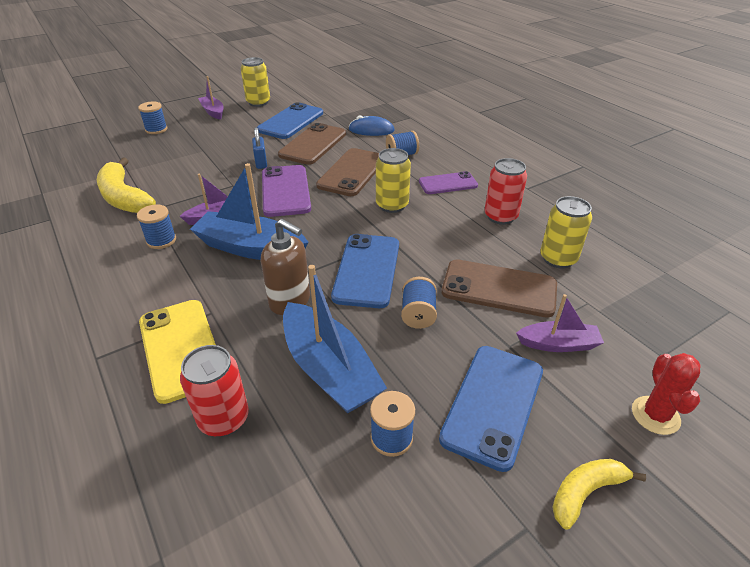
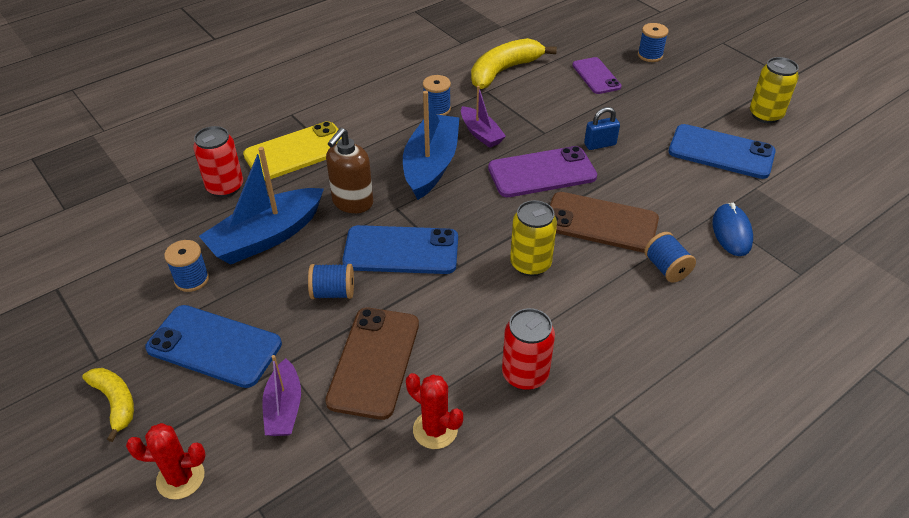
camera: 85 degrees right, 5 degrees up
(213, 112) = (716, 84): purple boat -> none
(313, 144) = (663, 180): brown phone -> none
(448, 184) = (599, 319): purple phone -> purple phone (596, 76)
(558, 259) = (435, 430): yellow can -> red cactus

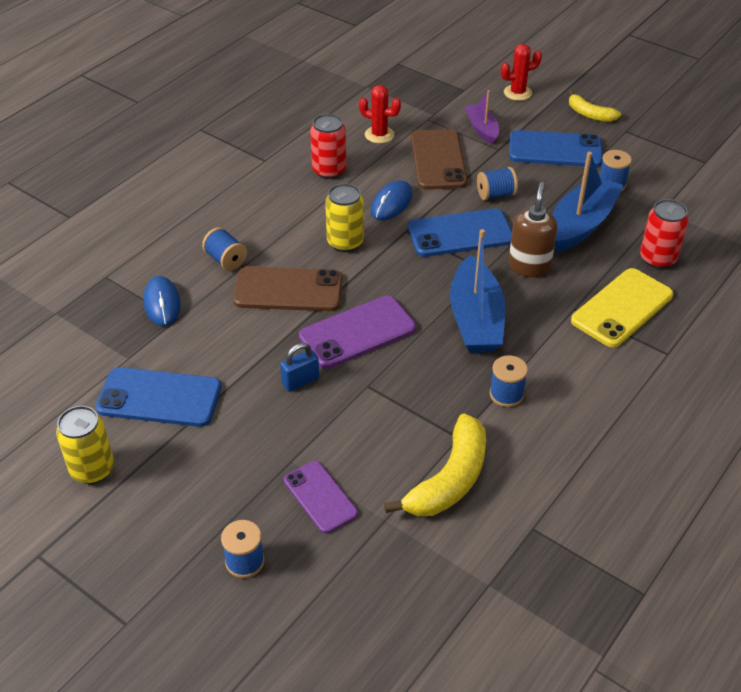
camera: 165 degrees right, 0 degrees up
(461, 305) = (391, 203): none -> blue mouse
(481, 133) = (440, 369): purple boat -> none

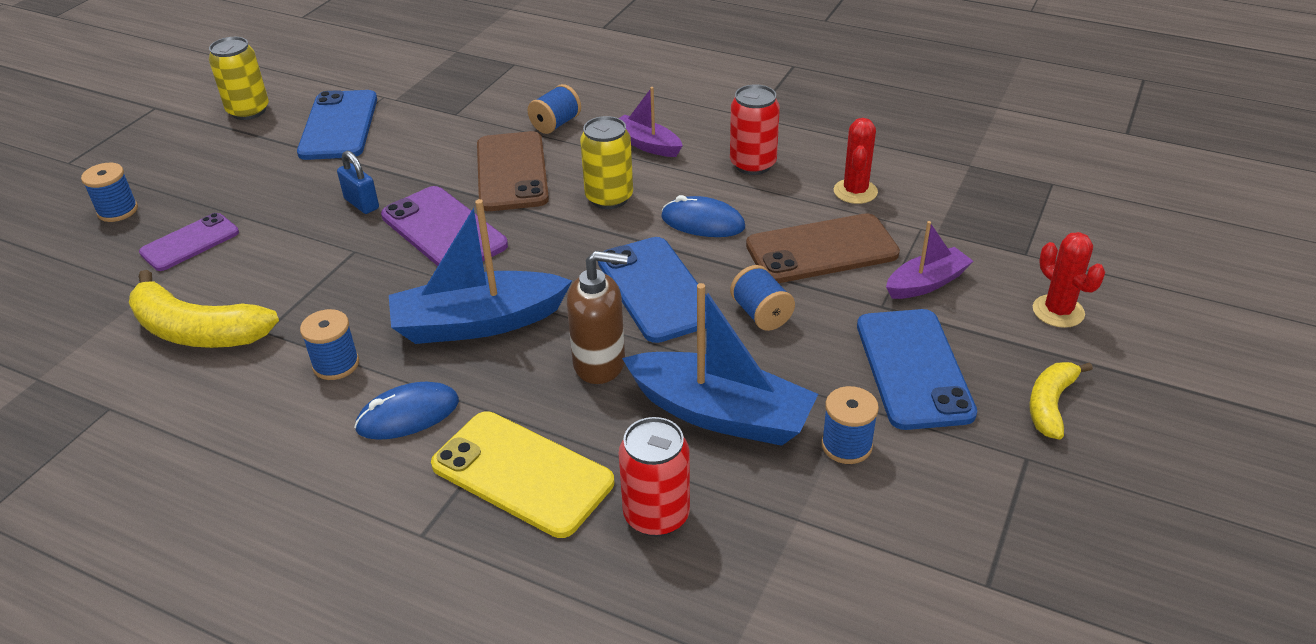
camera: 80 degrees right, 5 degrees down
(162, 303) = (477, 101): blue mouse -> blue mouse (408, 415)
(280, 216) = (646, 144): none -> purple boat

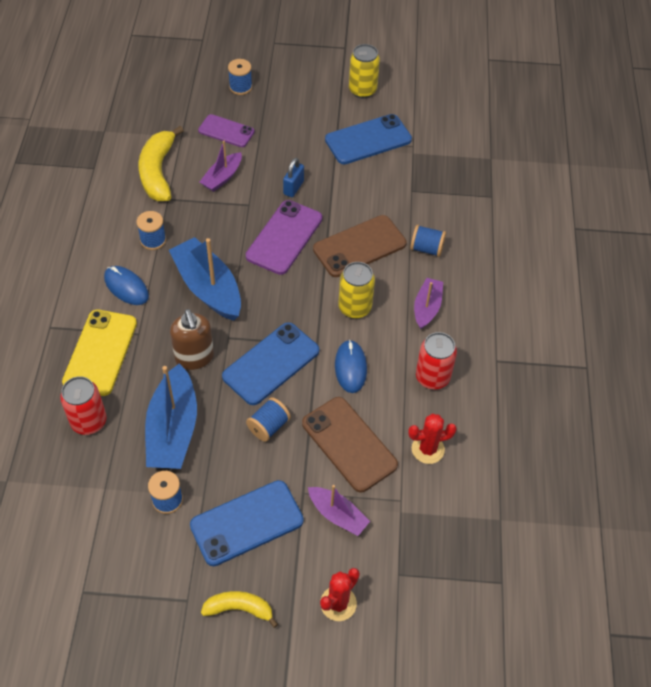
camera: 65 degrees right, 15 degrees up
(277, 265) = (222, 177): none -> purple boat

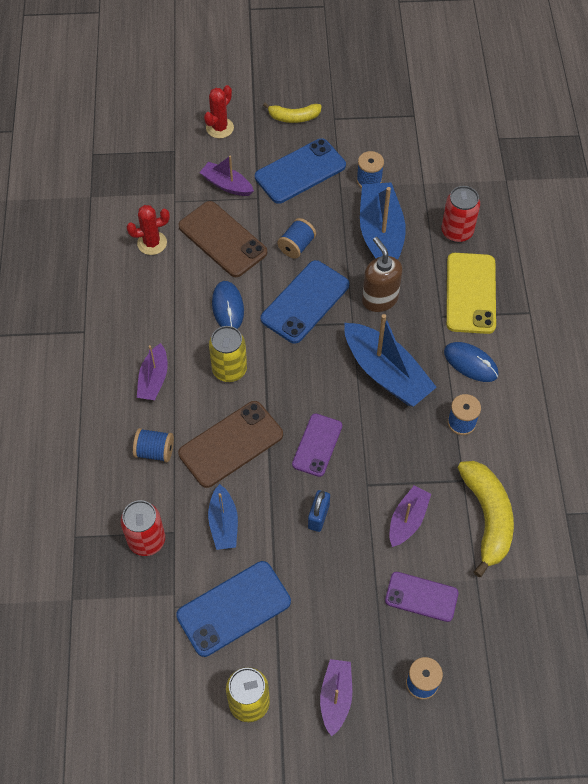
camera: 175 degrees right, 5 degrees up
(284, 237) = (317, 445): purple phone -> purple phone, size x0.65
(302, 86) = (335, 698): none -> purple boat
(371, 192) = (223, 523): none -> blue boat
(432, 377) = (148, 307): red can -> red can (146, 540)

